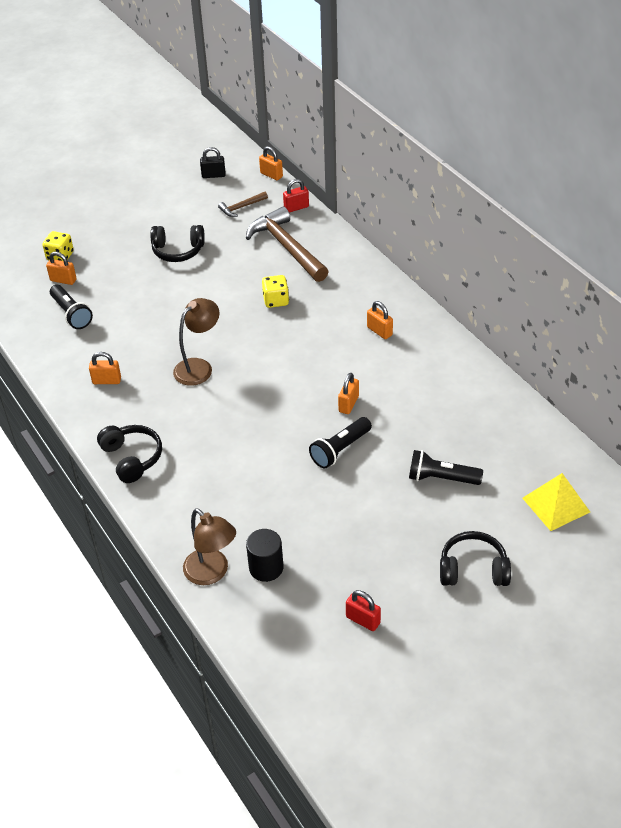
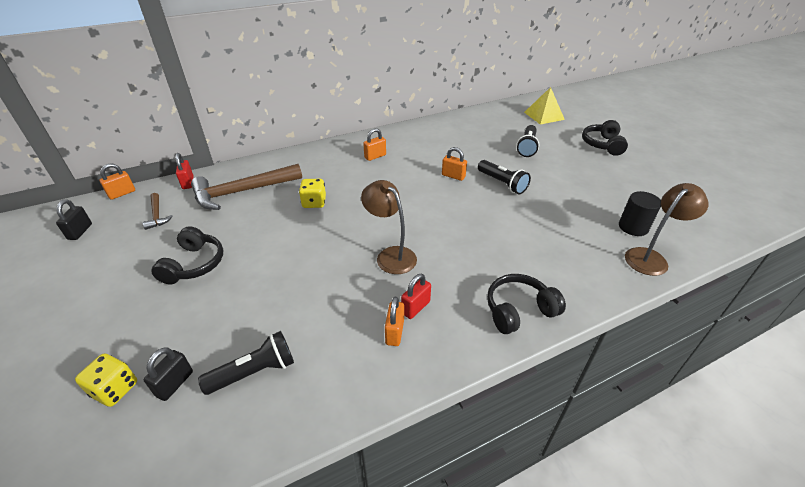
camera: 85 degrees left, 5 degrees down
(63, 280) = (175, 384): orange padlock -> black padlock
(363, 620) = (662, 187): red padlock -> red padlock (415, 307)

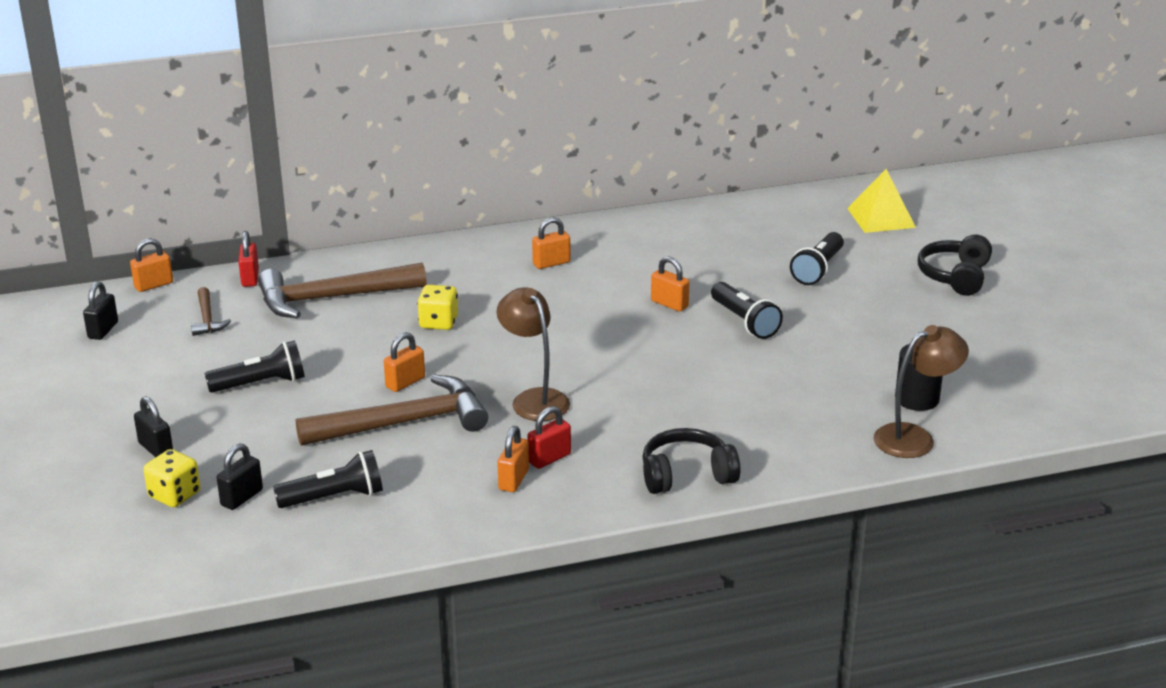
camera: 10 degrees right, 10 degrees down
(105, 338) = (156, 449): none -> black padlock
(194, 264) = (261, 384): black headphones -> black flashlight
(298, 252) = (405, 382): none -> orange padlock
(301, 288) = (403, 423): none -> brown hammer

